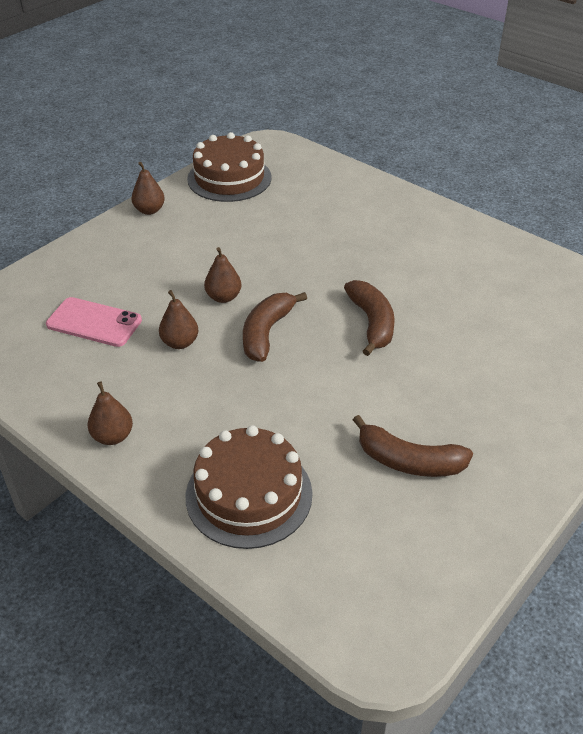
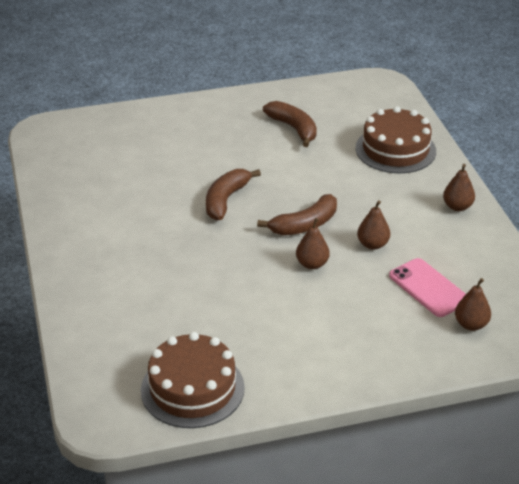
camera: 145 degrees left, 5 degrees down
(149, 210) = (306, 384): brown pear -> brown pear (471, 324)

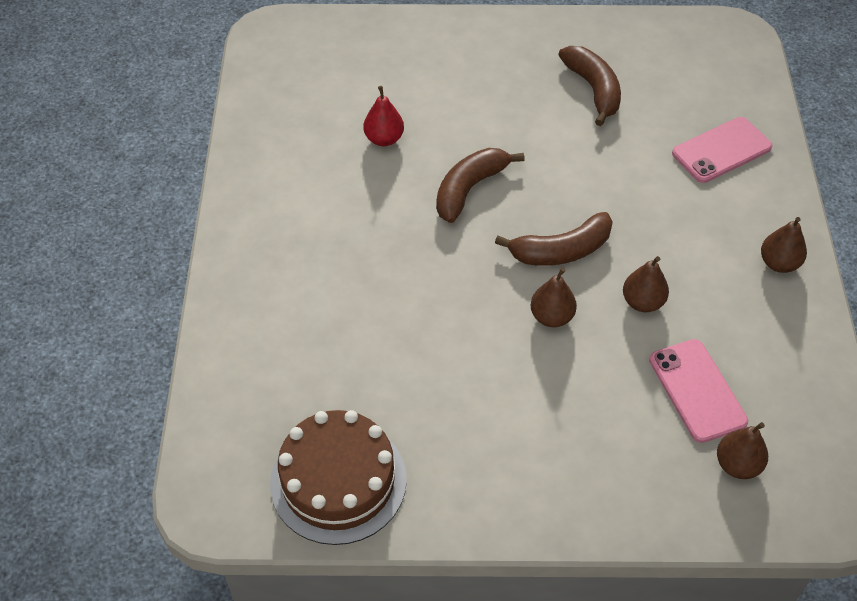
camera: 15 degrees right, 15 degrees up
(152, 181) = (384, 139): none -> red pear
(395, 149) = (721, 150): brown cake -> pink phone

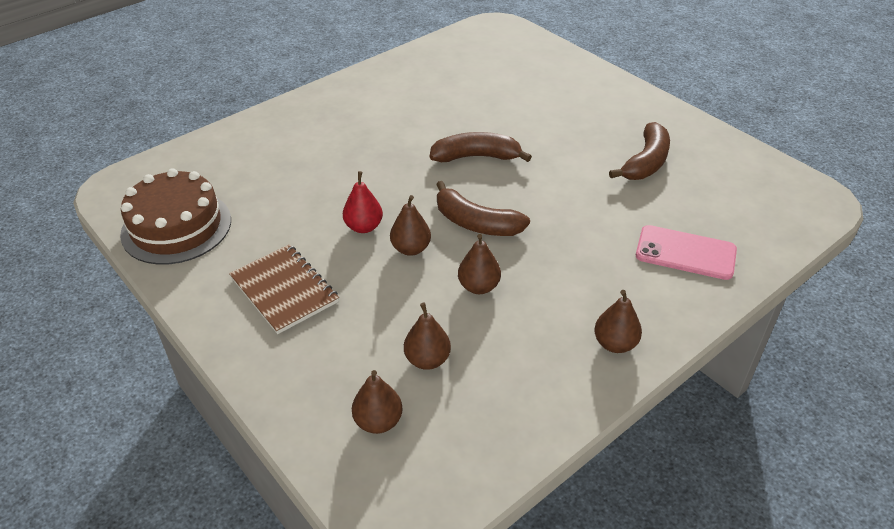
camera: 50 degrees right, 10 degrees down
(384, 139) = (471, 104): red pear -> red pear (364, 227)
(520, 442) = (284, 290): none -> brown notebook
(697, 390) = (427, 360): pink phone -> brown pear

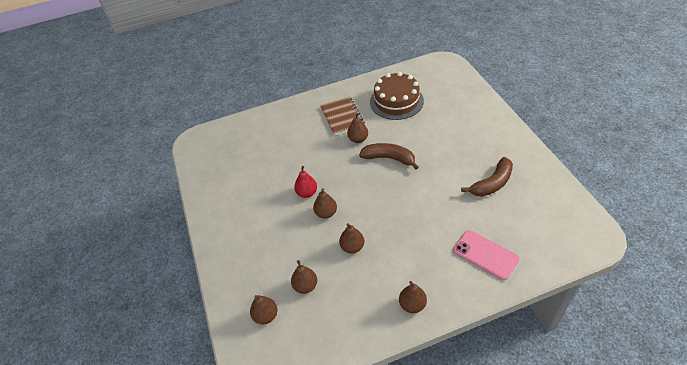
camera: 25 degrees right, 5 degrees up
(176, 227) = (214, 171): brown cake -> brown cake (396, 101)
(284, 290) = (251, 223): brown notebook -> brown notebook (342, 117)
(413, 140) = (358, 139): none -> brown pear
(476, 223) = (369, 204): brown banana -> none

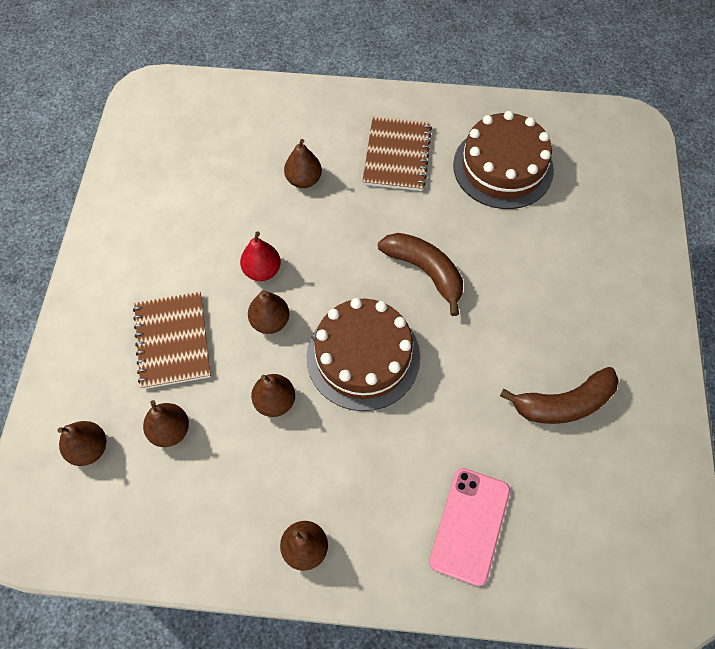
camera: 20 degrees right, 15 degrees up
(280, 245) = (173, 341): none -> brown notebook
(358, 139) = (397, 211): brown pear -> brown pear (304, 180)
(383, 207) = (363, 357): none -> brown cake
(485, 254) = (470, 525): pink phone -> pink phone turned 45 degrees clockwise

